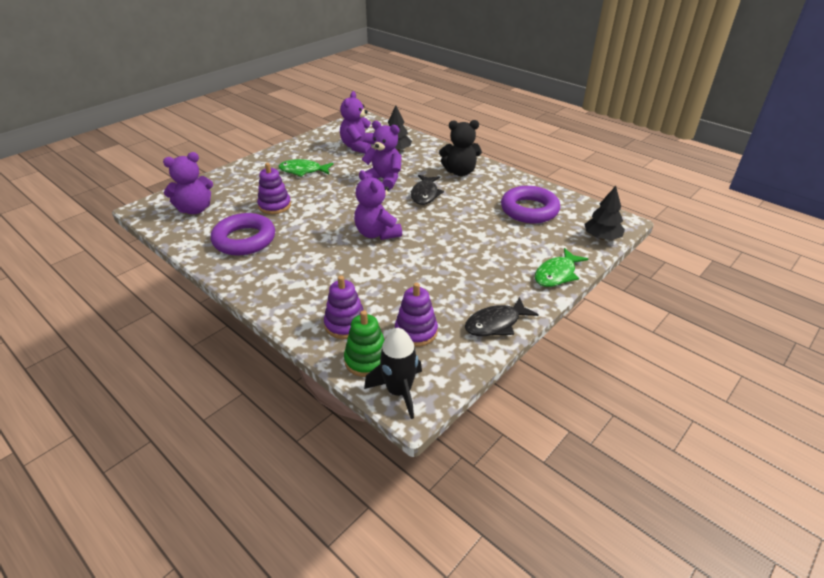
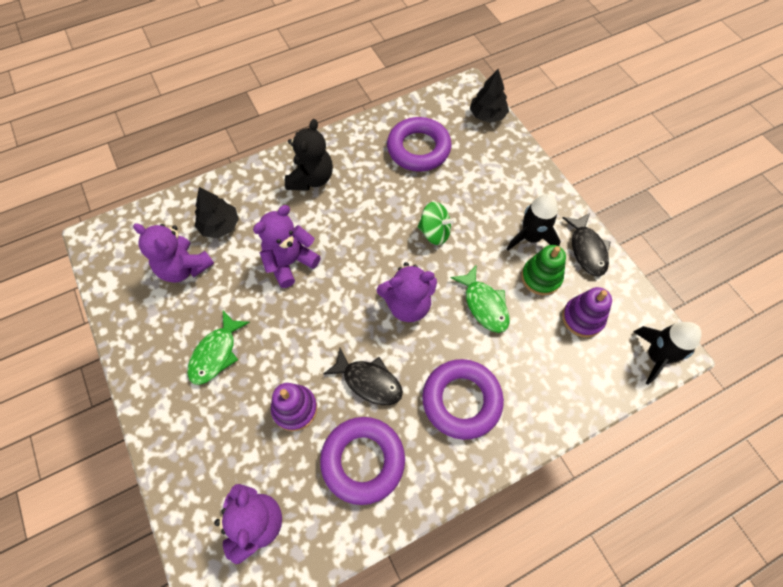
camera: 70 degrees left, 25 degrees up
(305, 274) = (461, 400): none -> purple ring
(345, 324) = (557, 378): purple stacking toy -> none
(367, 360) = (612, 372): green stacking toy -> green stacking toy (541, 277)
(425, 194) = (345, 230): black fish -> black fish (369, 381)
(452, 233) = (435, 232): none -> green spinning top
(484, 285) = (531, 237): none -> black rocket
(557, 274) = (531, 174): green fish -> green fish (484, 305)

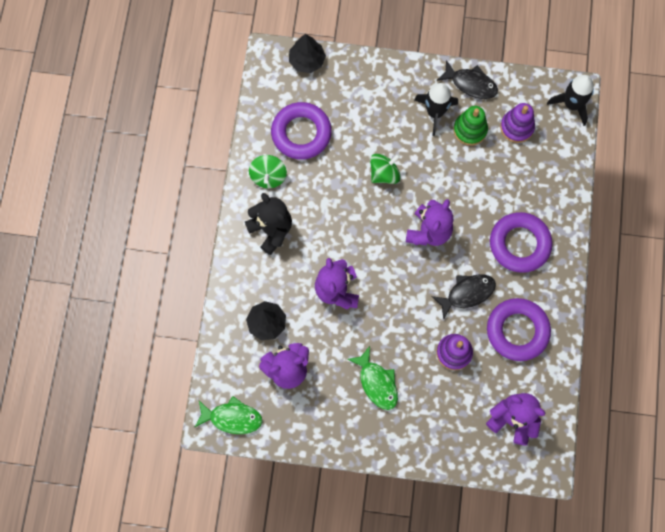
camera: 55 degrees left, 10 degrees up
(359, 149) = (268, 176): none -> green spinning top
(484, 305) = (464, 182): green fish -> green fish (232, 418)

